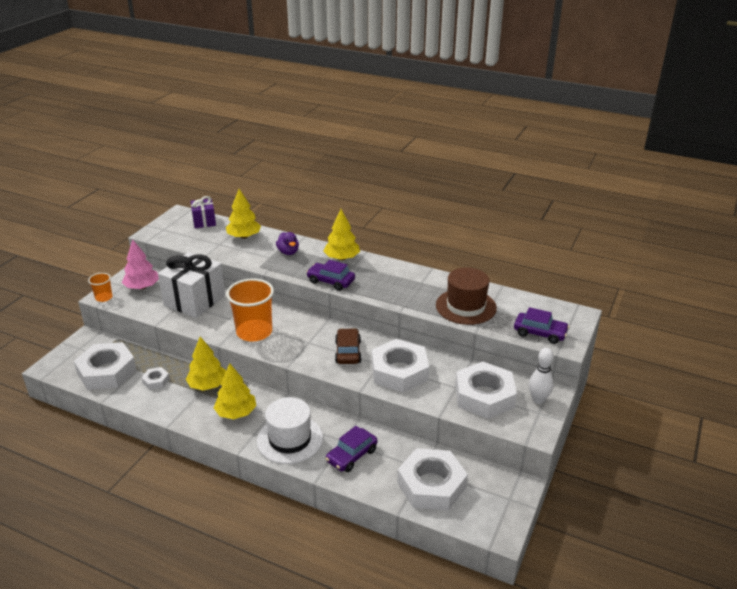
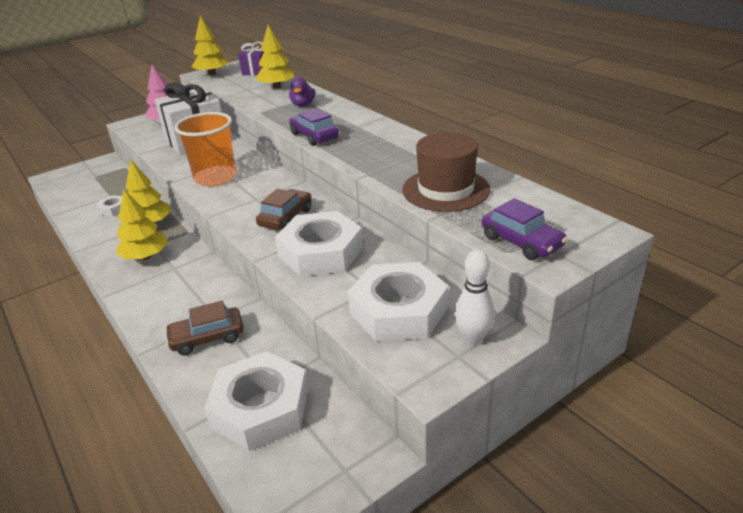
camera: 30 degrees right, 0 degrees up
(104, 297) = (127, 125): orange cup -> none
(107, 371) = (86, 191): white nut -> none
(290, 439) = (165, 298): white hat -> none
(342, 258) = (351, 118): yellow tree -> yellow tree (212, 74)
(351, 455) = (207, 338): purple car -> brown car

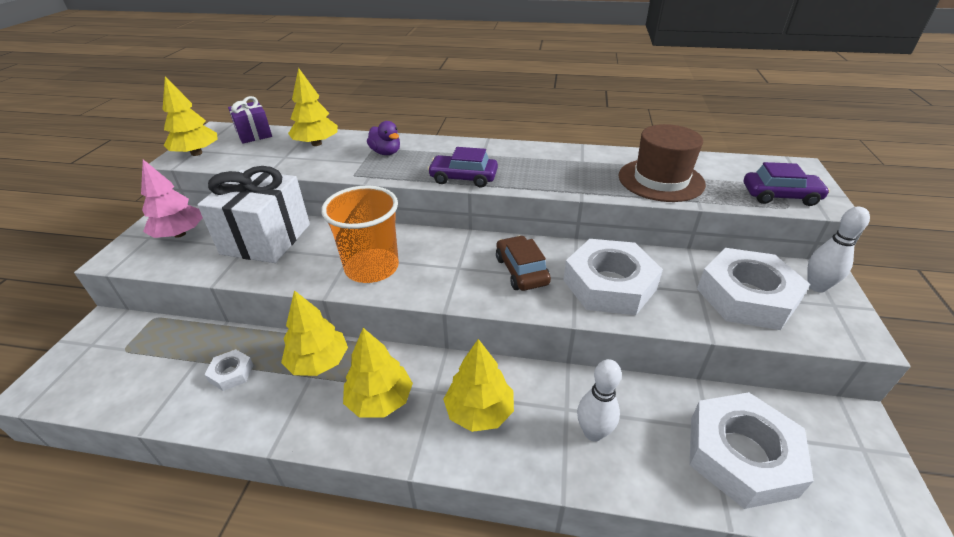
camera: 45 degrees left, 5 degrees up
(175, 290) = (479, 411): none -> yellow tree
(207, 338) = (593, 432): brown car -> white bowling pin

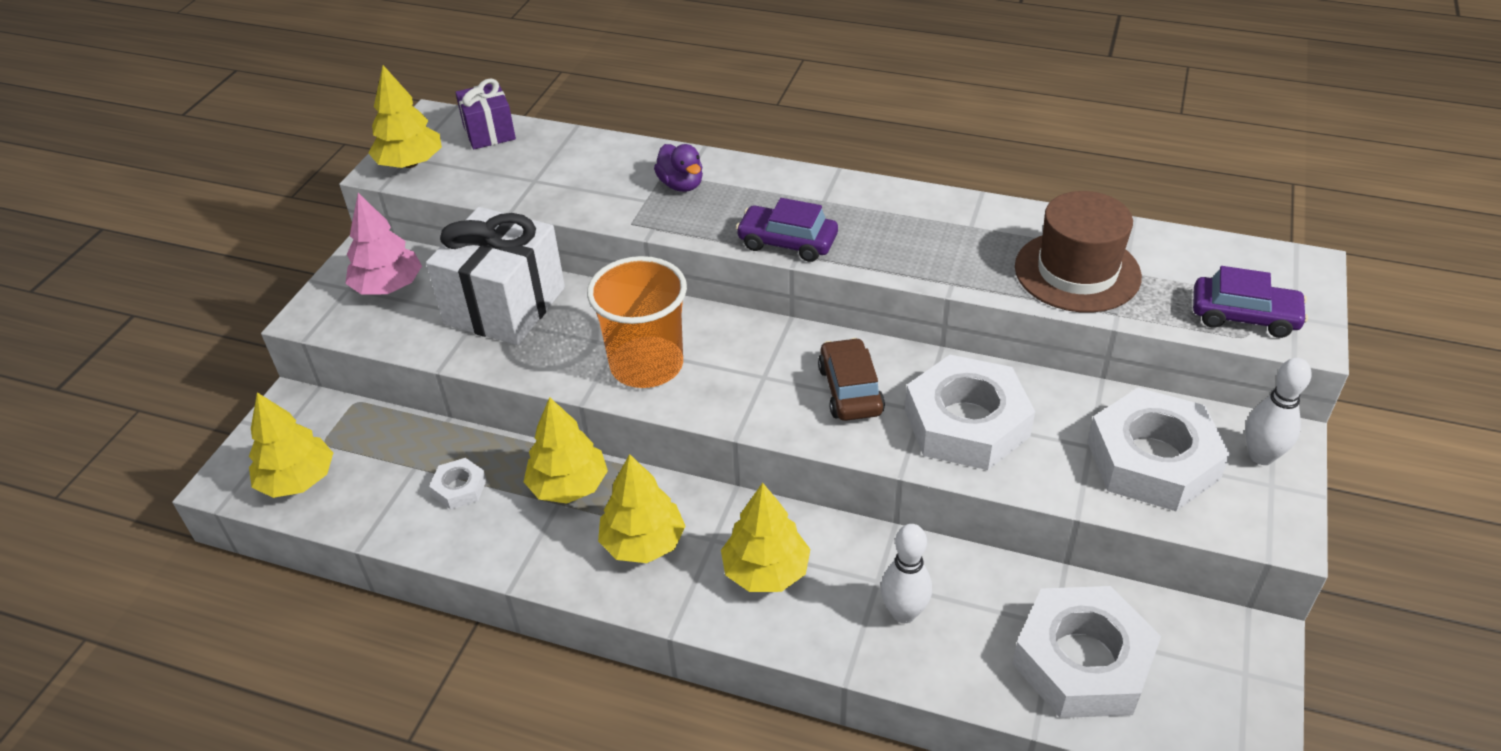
camera: 10 degrees right, 5 degrees up
(316, 144) = (580, 159): yellow tree -> yellow tree (297, 480)

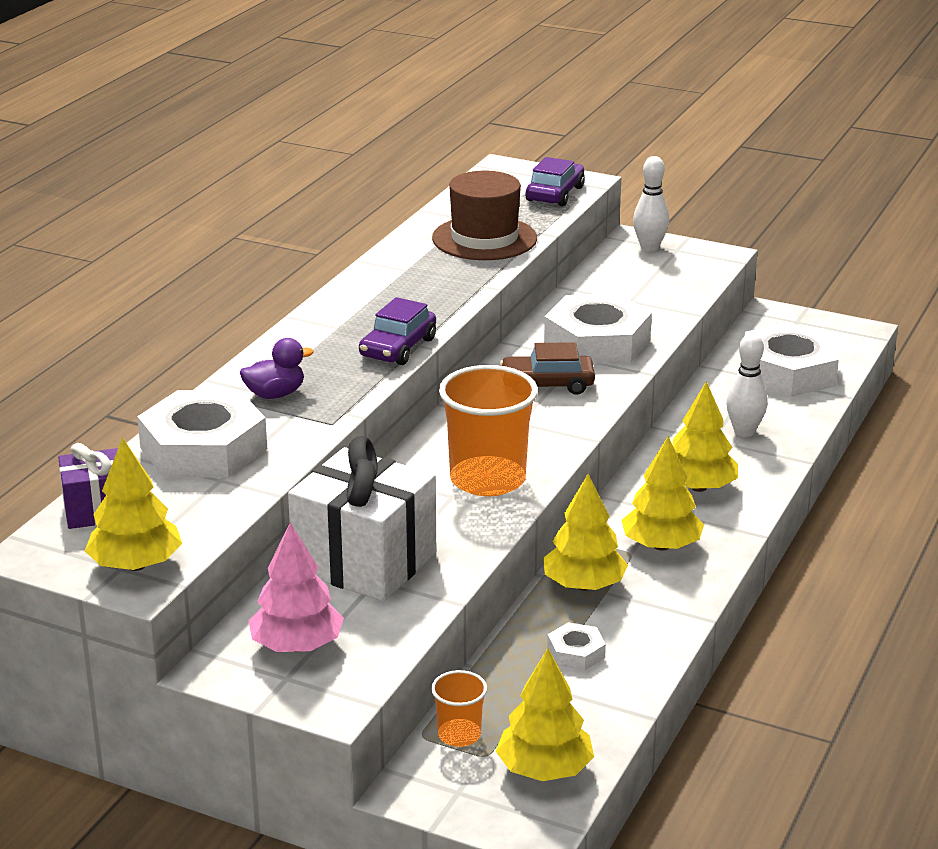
camera: 85 degrees left, 15 degrees down
(352, 423) = (459, 735): none -> orange cup
(1152, 460) = (648, 282): white nut -> white nut (203, 448)

